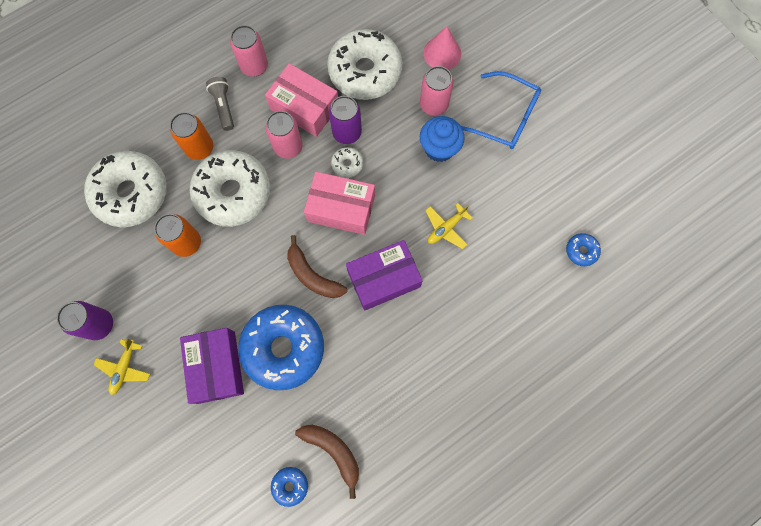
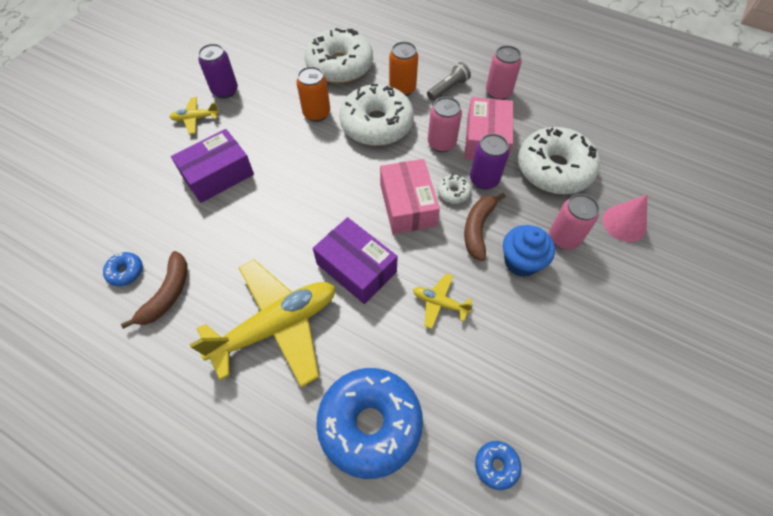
camera: 65 degrees right, 15 degrees down
(283, 348) = (253, 215): blue donut -> blue donut (370, 424)
(312, 275) = (331, 209): brown banana -> brown banana (478, 228)
(408, 365) = (276, 326): none -> yellow plane
(504, 118) = (599, 311): blue glasses -> none

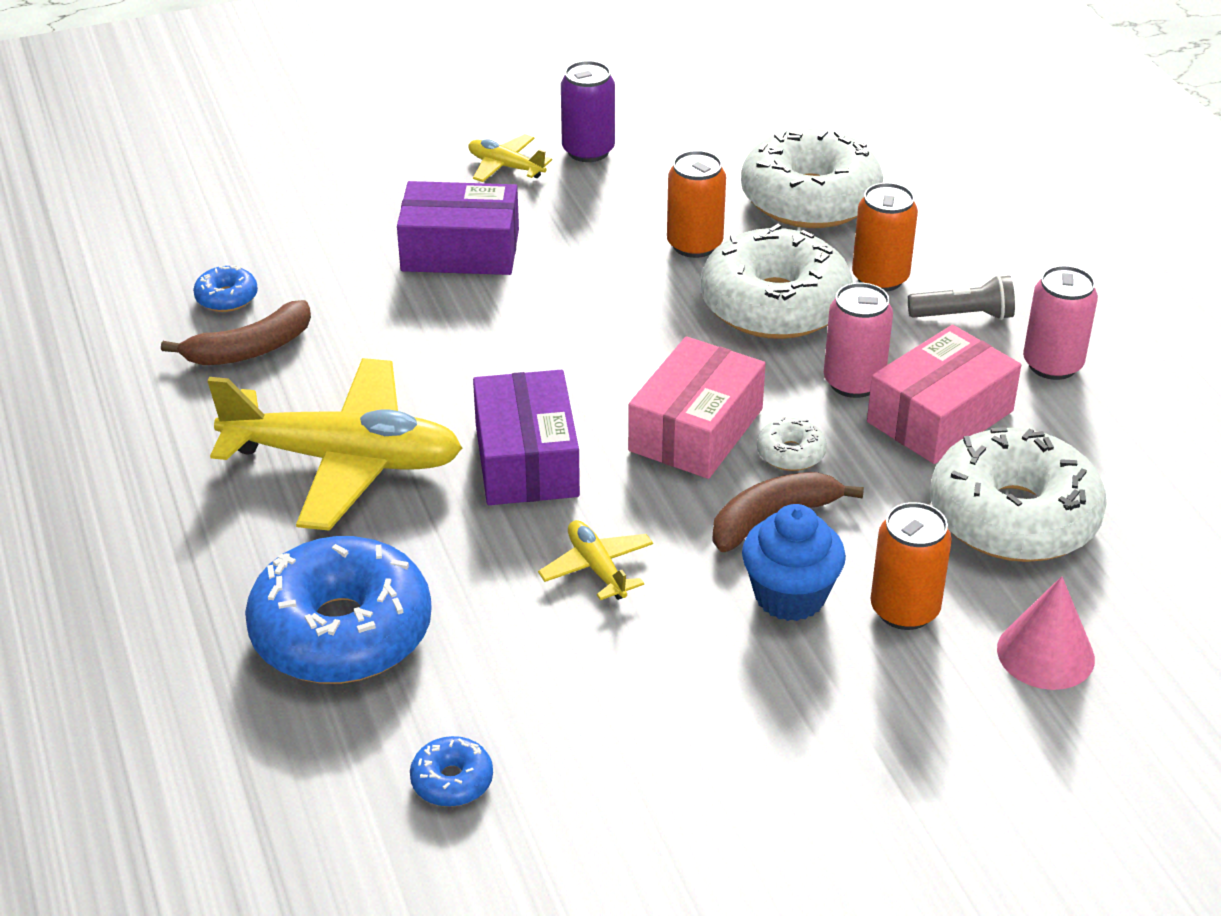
camera: 40 degrees right, 20 degrees down
(484, 179) = (865, 465): purple can -> none
(564, 238) = (904, 610): pink can -> orange can

